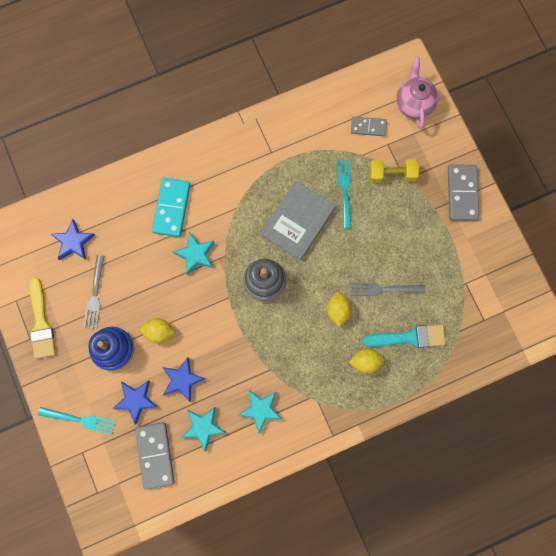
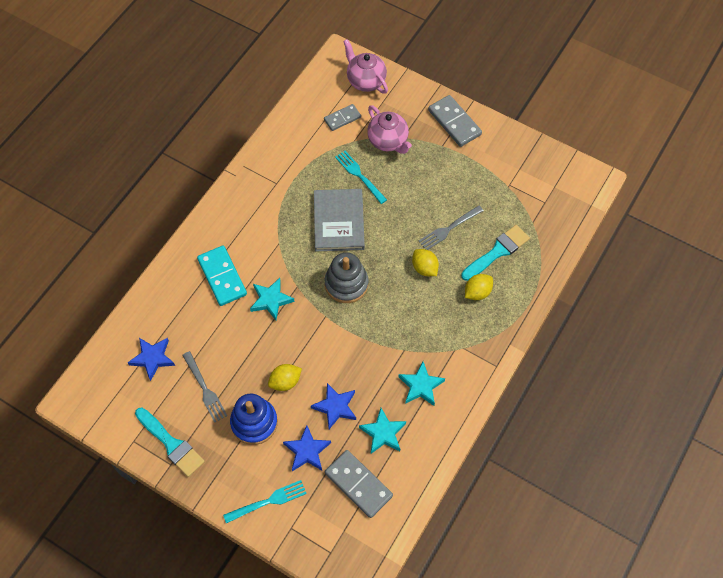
camera: 35 degrees left, 15 degrees down
(41, 323) = (171, 444): yellow brush -> turquoise brush
(392, 174) = (388, 141): yellow dumbbell -> pink teapot

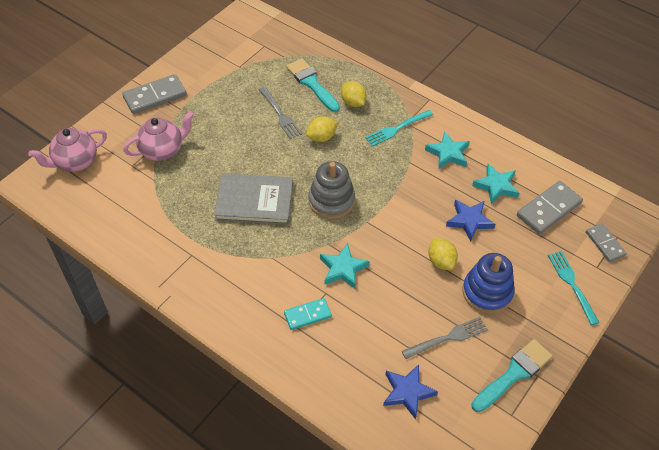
camera: 85 degrees left, 10 degrees down
(222, 277) = (307, 315): turquoise domino -> turquoise domino, size x0.62
(307, 451) = (516, 248): blue star -> none
(342, 118) = (120, 187): grey domino -> grey domino (605, 244)
(359, 175) = (200, 178): turquoise fork -> turquoise fork (397, 128)

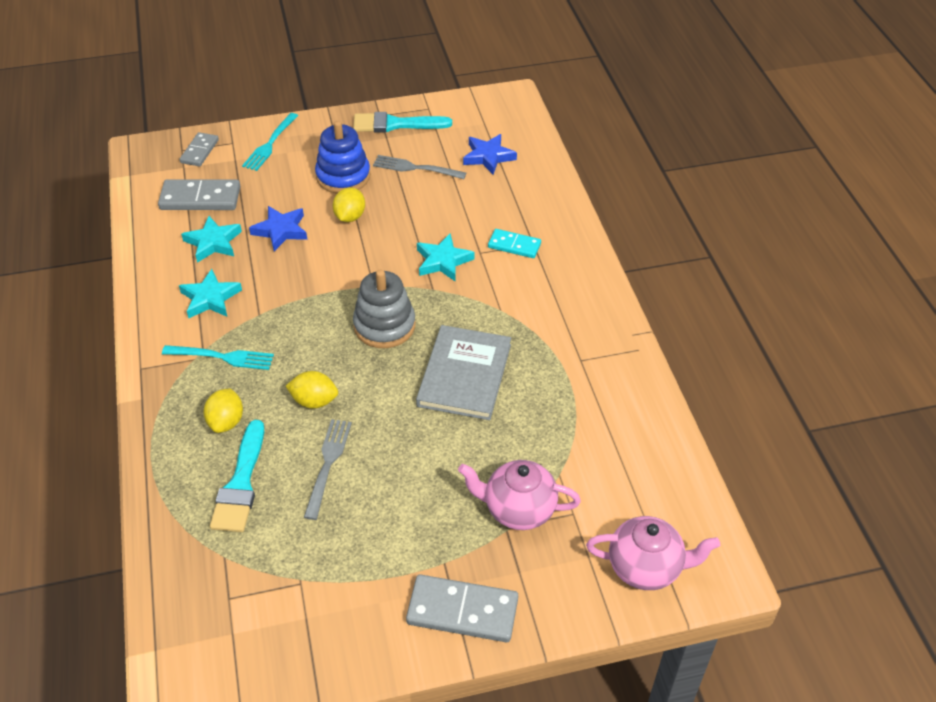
camera: 140 degrees left, 5 degrees down
(254, 201) = (464, 375): grey book -> grey book turned 60 degrees clockwise

